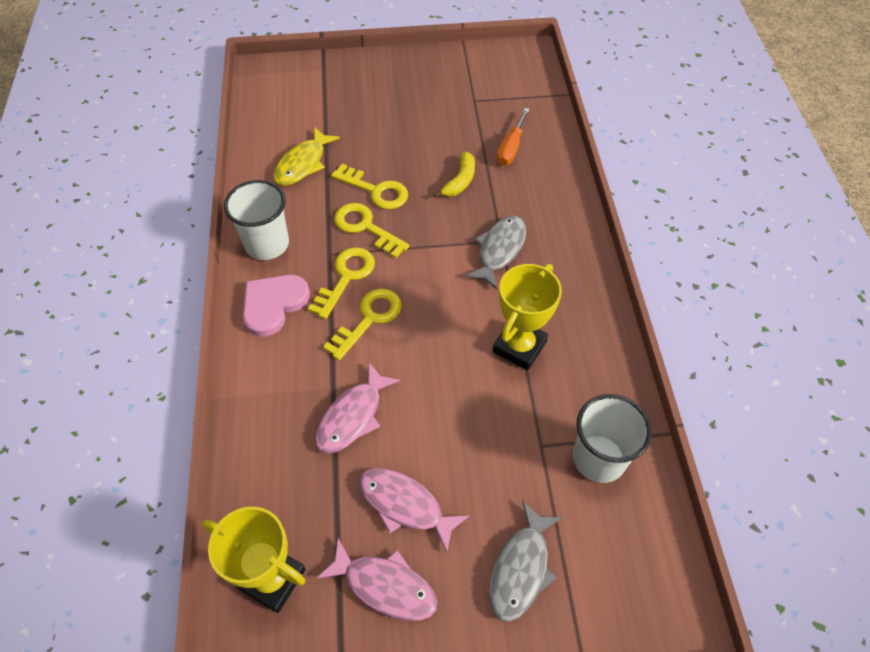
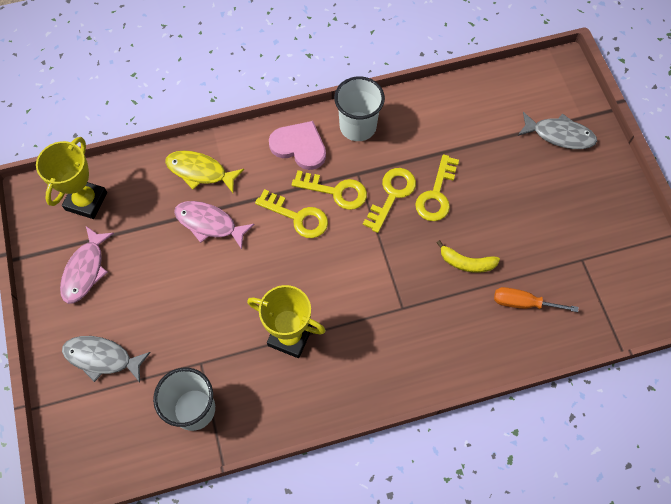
camera: 80 degrees right, 10 degrees up
(303, 164) = (453, 130): yellow fish -> yellow fish (200, 171)
(405, 505) = (143, 272): pink fish -> none
(499, 250) = (390, 308): grey fish -> grey fish (559, 135)

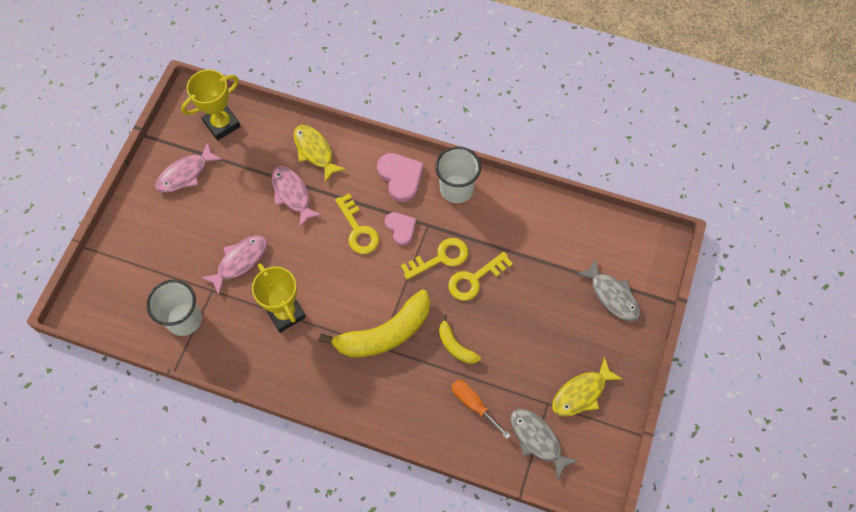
camera: 35 degrees right, 0 degrees up
(102, 358) = (152, 243): grey fish -> grey fish (537, 440)
(207, 318) = (239, 261): none -> pink fish
(335, 191) = (401, 228): yellow key -> pink heart
(396, 293) = (385, 333): none -> yellow banana
(601, 232) = (581, 393): none -> yellow fish

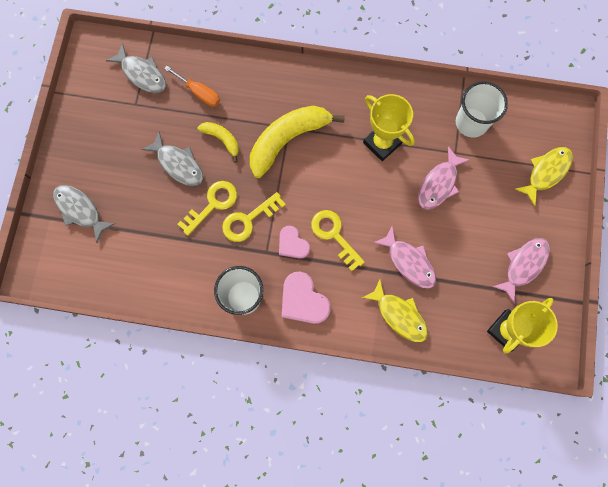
camera: 170 degrees right, 10 degrees up
(506, 327) = (178, 164): none -> grey fish
(581, 393) = (106, 117): yellow fish -> yellow fish (546, 172)

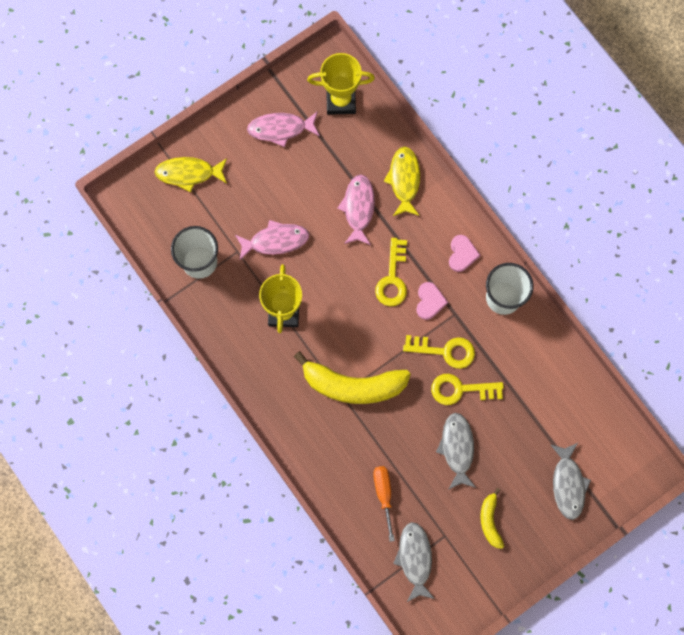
camera: 135 degrees left, 0 degrees up
(222, 139) = (403, 435): yellow banana -> yellow banana (490, 521)
(303, 300) = (462, 254): pink heart -> pink heart, size x0.65

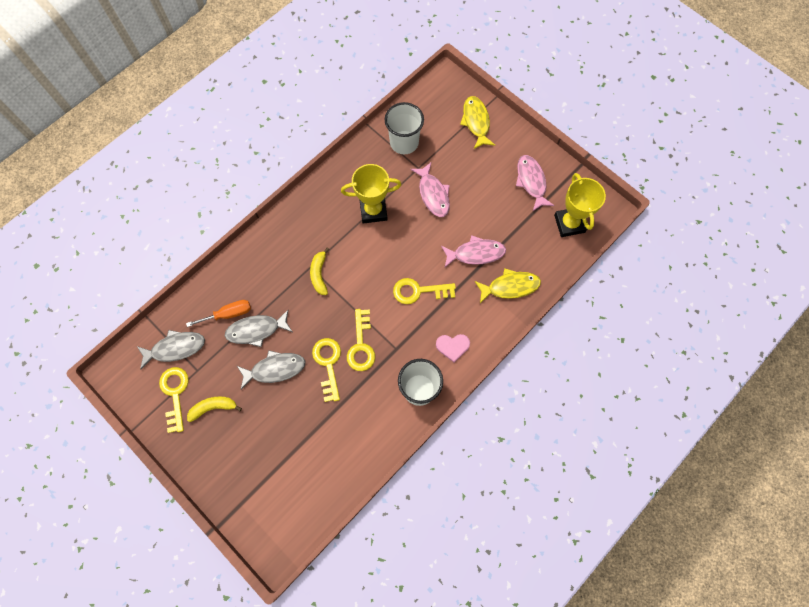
camera: 80 degrees right, 5 degrees down
(353, 385) = (319, 274): yellow banana -> yellow banana, size x0.50
(429, 301) = (403, 325): pink heart -> none
(468, 562) = (175, 394): none -> yellow key
(568, 484) = (253, 474): grey fish -> grey fish (256, 330)

